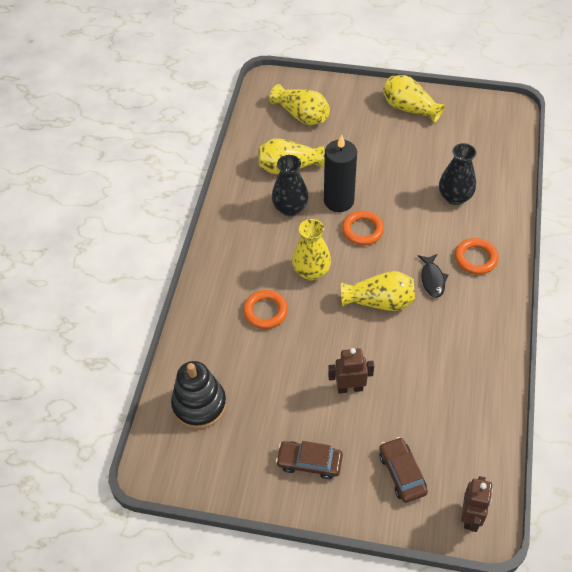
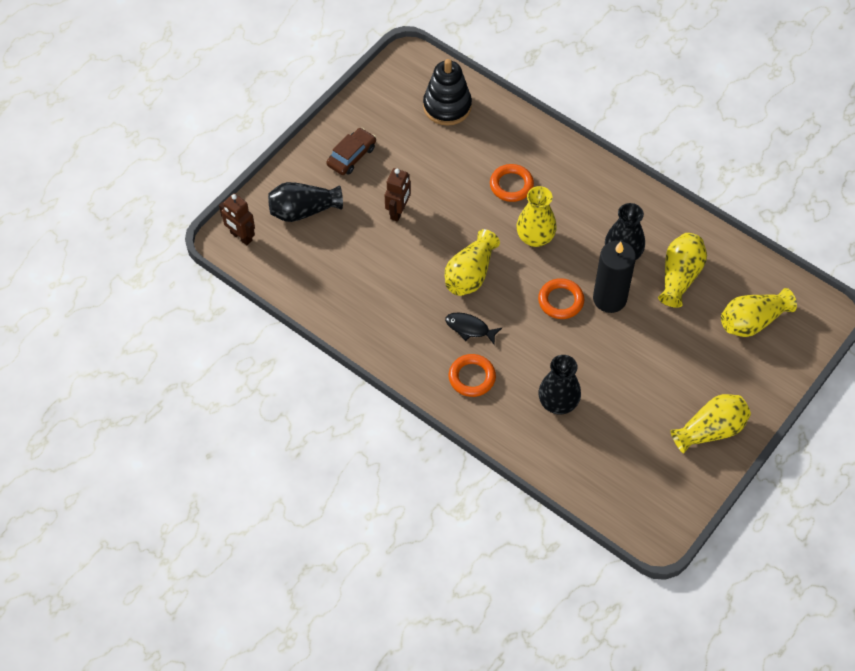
camera: 115 degrees right, 5 degrees up
(402, 473) = (303, 211): brown car -> black vase

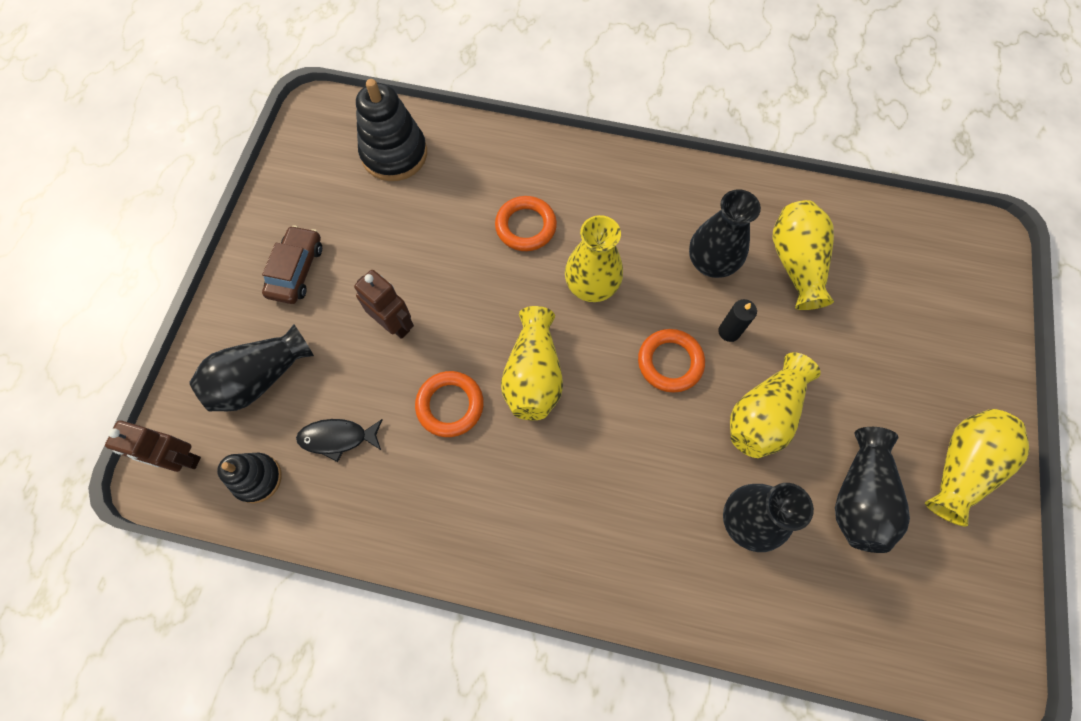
camera: 25 degrees left, 10 degrees up
(280, 264) = (257, 478): none -> black stacking toy
(398, 211) = (394, 324): brown robot -> brown robot turned 45 degrees counterclockwise
(469, 328) = (571, 458): black fish -> black fish (337, 438)
(472, 377) = (612, 536): orange ring -> orange ring (450, 405)
(609, 299) = (729, 331): black candle -> black candle, size x0.46
(634, 419) = (858, 497): none -> black vase
(752, 321) = (914, 287): yellow vase -> yellow vase (763, 415)

